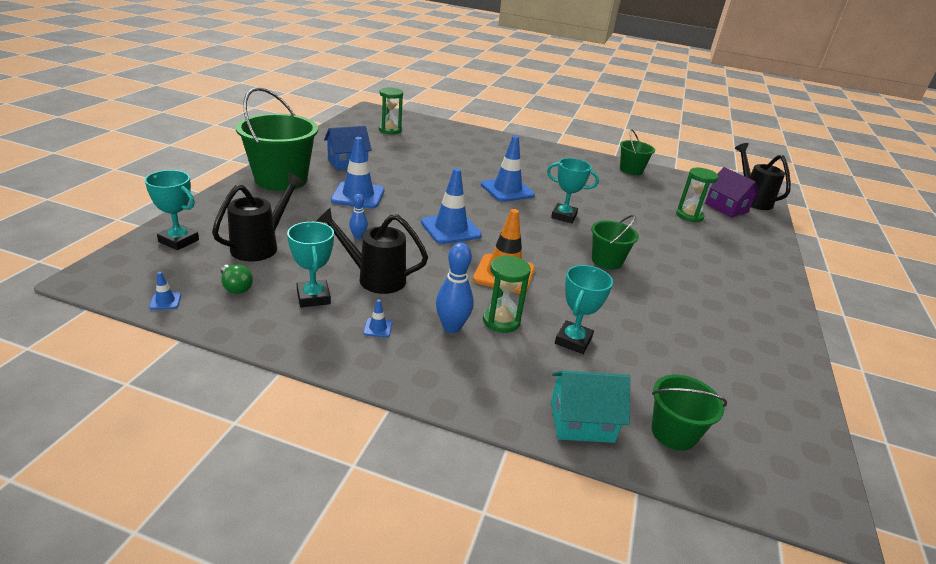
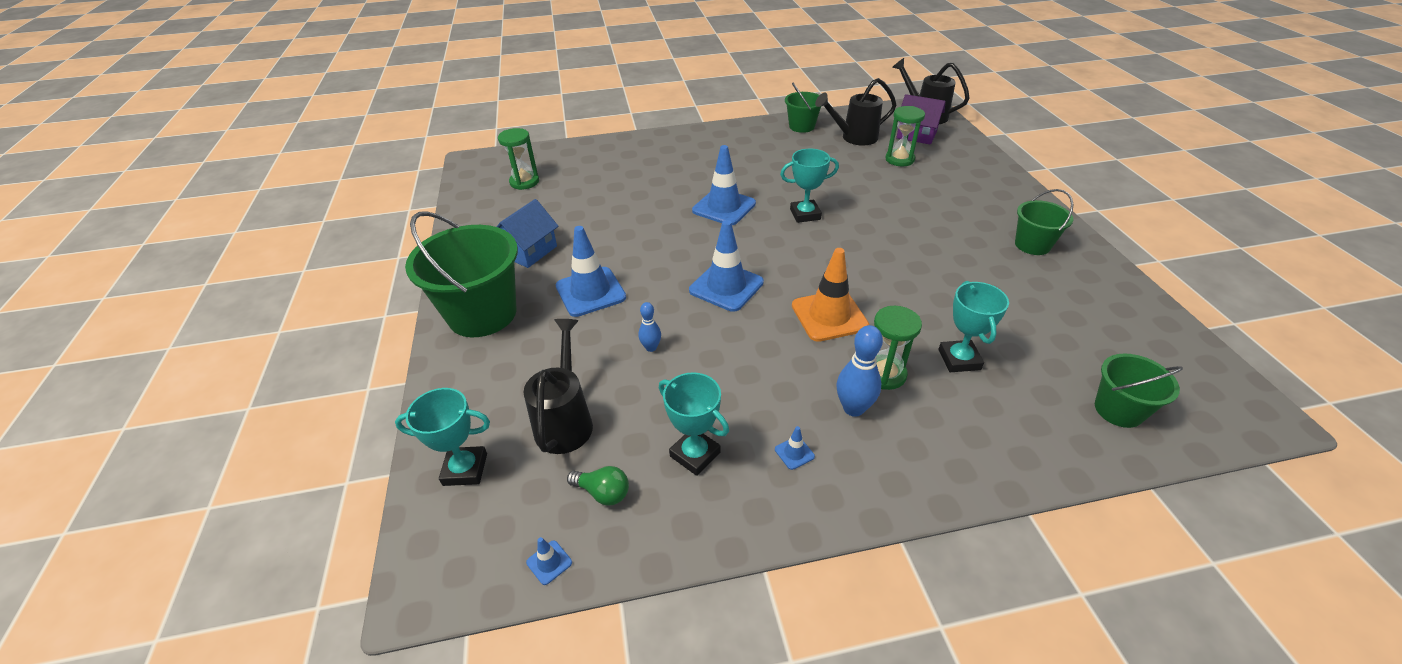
camera: 25 degrees left, 10 degrees up
(375, 278) = (725, 392): black watering can -> black watering can (854, 138)
(582, 422) = (1052, 445): turquoise house -> none
(607, 261) = (891, 249): green bucket -> green bucket (1032, 245)

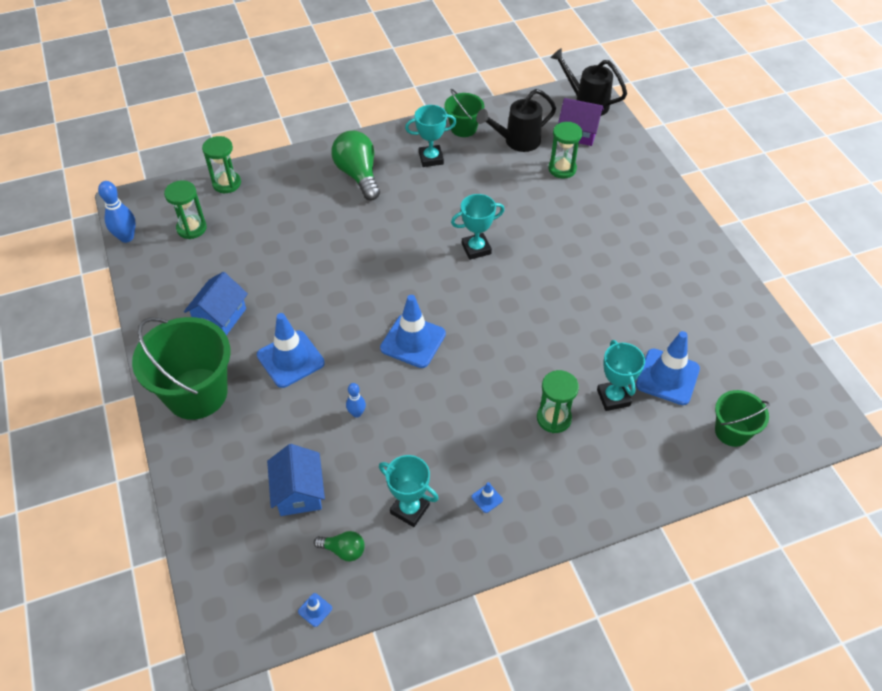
camera: 10 degrees left, 10 degrees up
(465, 469) = (228, 544): turquoise trophy -> turquoise trophy (431, 158)
(565, 421) = (299, 492): black watering can -> blue house
(568, 153) = (226, 183): none -> green hourglass
(694, 153) = (358, 175): none -> green light bulb
(724, 207) = (398, 246): blue traffic cone -> blue traffic cone (667, 377)
(829, 316) = (505, 364): orange traffic cone -> none
(853, 408) = (530, 453): blue bowling pin -> blue bowling pin (126, 237)
(1032, 245) = (679, 268): green bucket -> none

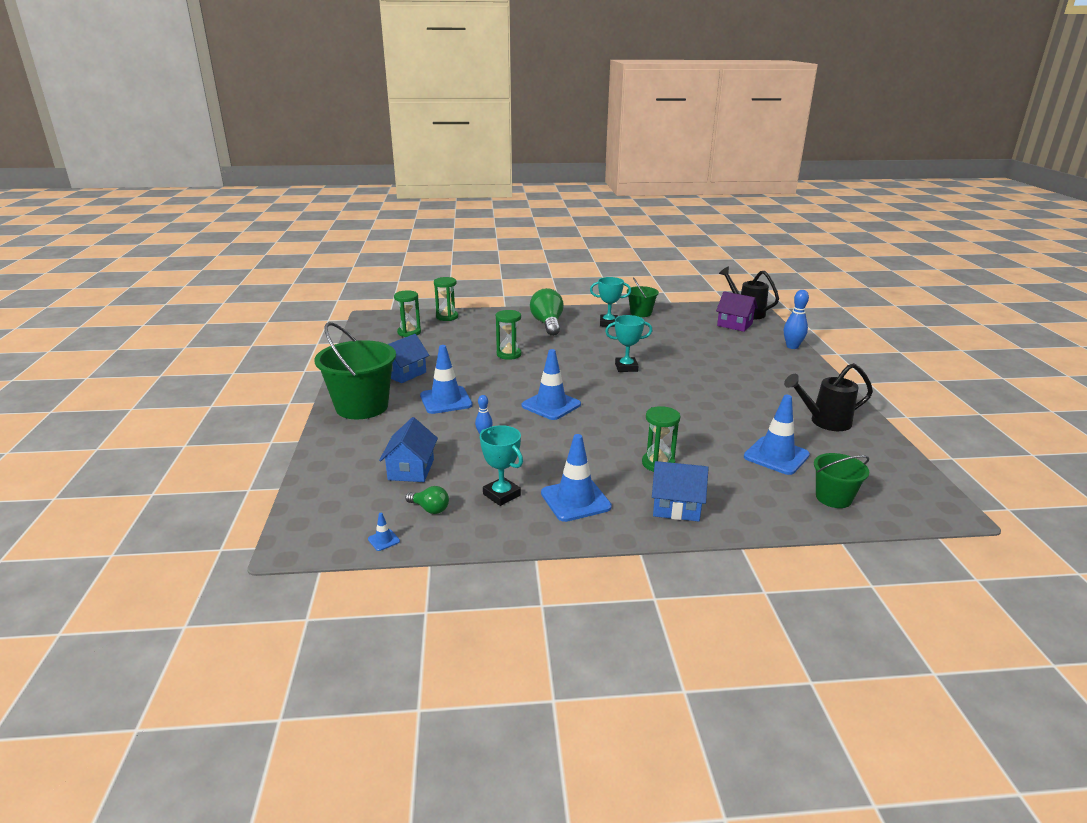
camera: 15 degrees right, 25 degrees down
(126, 237) = (360, 331): blue bowling pin -> blue bowling pin (792, 346)
(487, 498) = (575, 500): blue traffic cone -> blue traffic cone, size x2.45
(517, 141) = (682, 323): black watering can -> black watering can (825, 422)
(562, 169) = (715, 339): green hourglass -> green hourglass (509, 354)
(588, 484) = (676, 507): none -> blue house
(613, 398) = (719, 460): turquoise trophy -> none

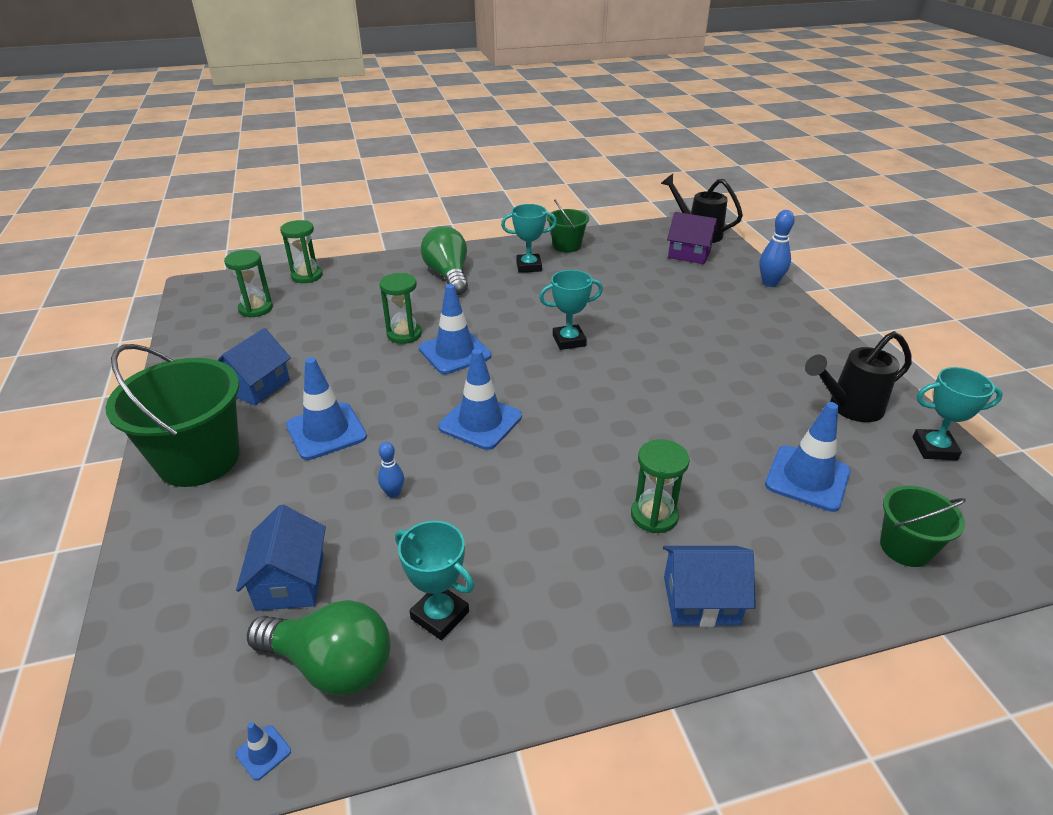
camera: 10 degrees left, 10 degrees up
(430, 509) = (331, 665): green light bulb -> green light bulb, size x1.97
(575, 500) = (553, 609): blue traffic cone -> blue traffic cone (455, 352)
(880, 450) = (934, 448): none -> turquoise trophy

